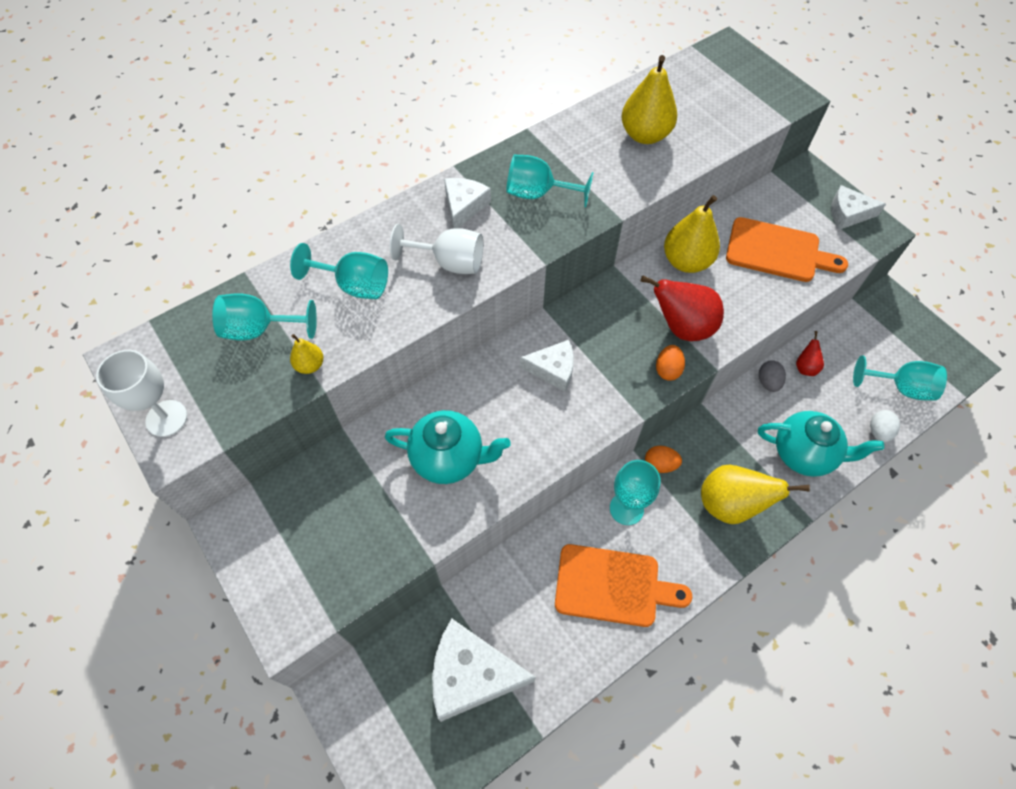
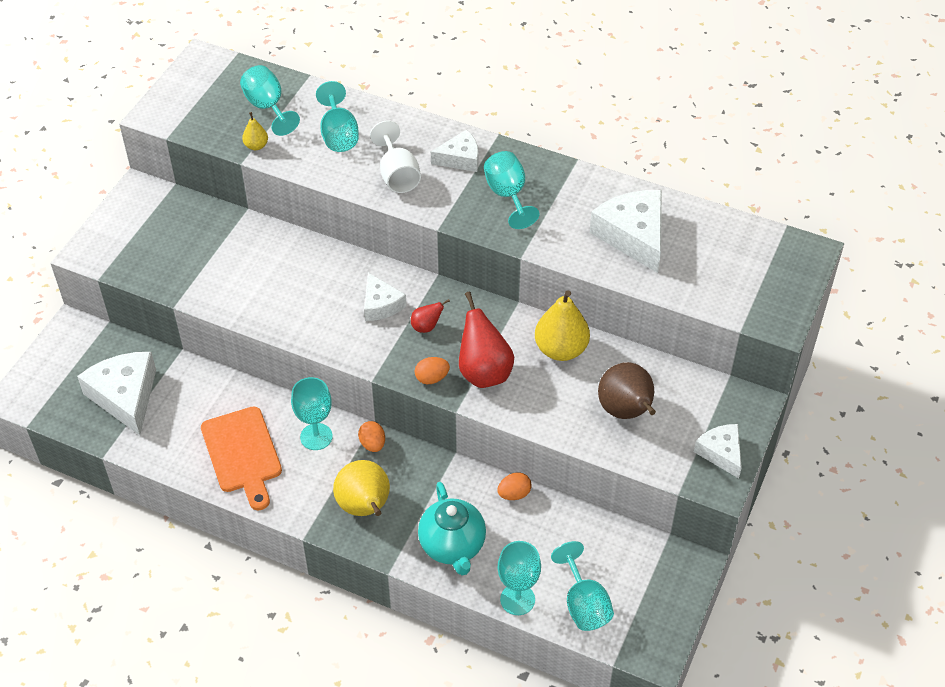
camera: 60 degrees right, 10 degrees down
(166, 418) = (172, 101): white goblet -> none
(449, 458) = (260, 278): turquoise teapot -> none
(645, 135) = (633, 236): yellow pear -> white cheese
(768, 382) = (514, 494): grey egg -> orange egg
(777, 251) = (626, 411): orange cutting board -> brown pear
(805, 367) = (552, 518): red pear -> red pear (426, 327)
(878, 432) = (517, 599): white egg -> turquoise goblet

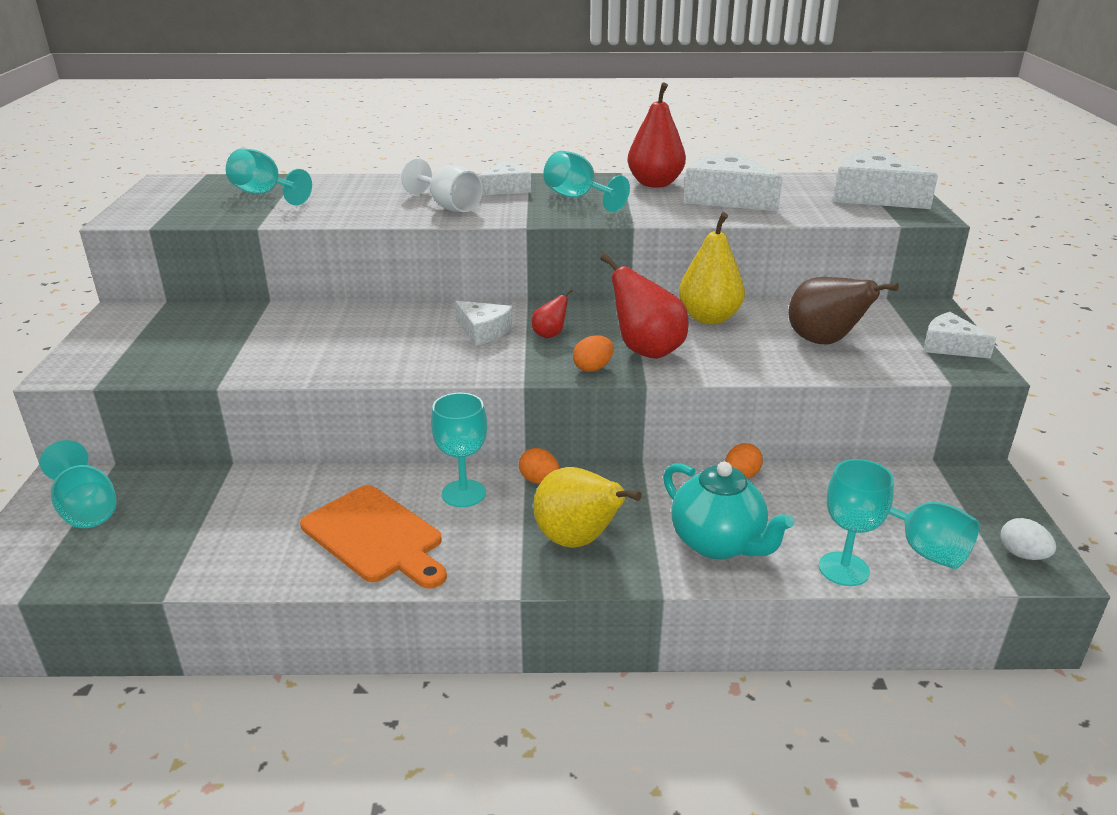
camera: 25 degrees left, 20 degrees down
(125, 396) = (171, 527): white cheese -> white cheese (873, 196)
(256, 146) = (268, 216): yellow pear -> none
(339, 135) = (361, 196): turquoise goblet -> turquoise goblet (86, 509)
(590, 191) = (655, 184): none -> red pear
(648, 638) = (1022, 554): none -> white egg

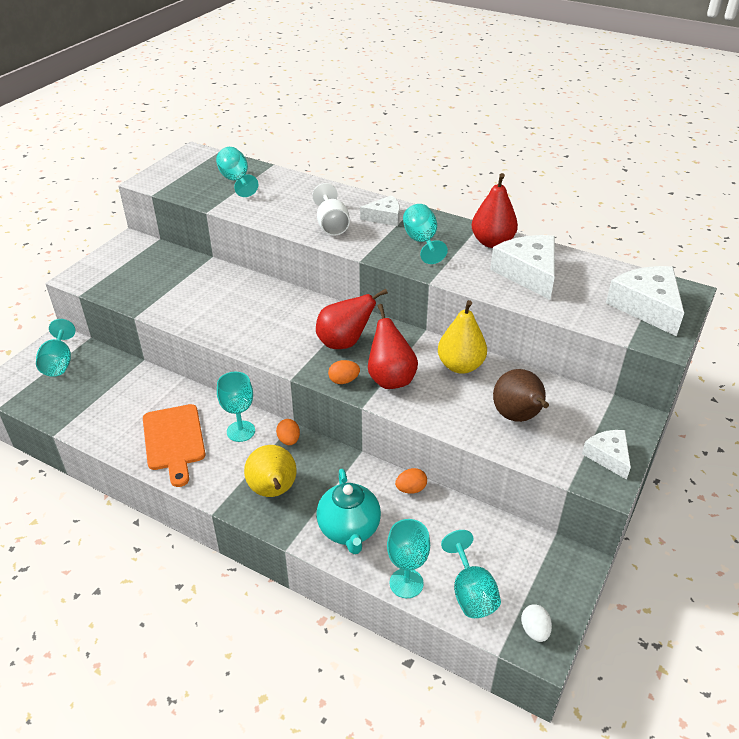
camera: 30 degrees right, 10 degrees up
(483, 331) = (308, 325): white cheese -> none
(550, 334) = (344, 343): red pear -> red pear, size x2.03

